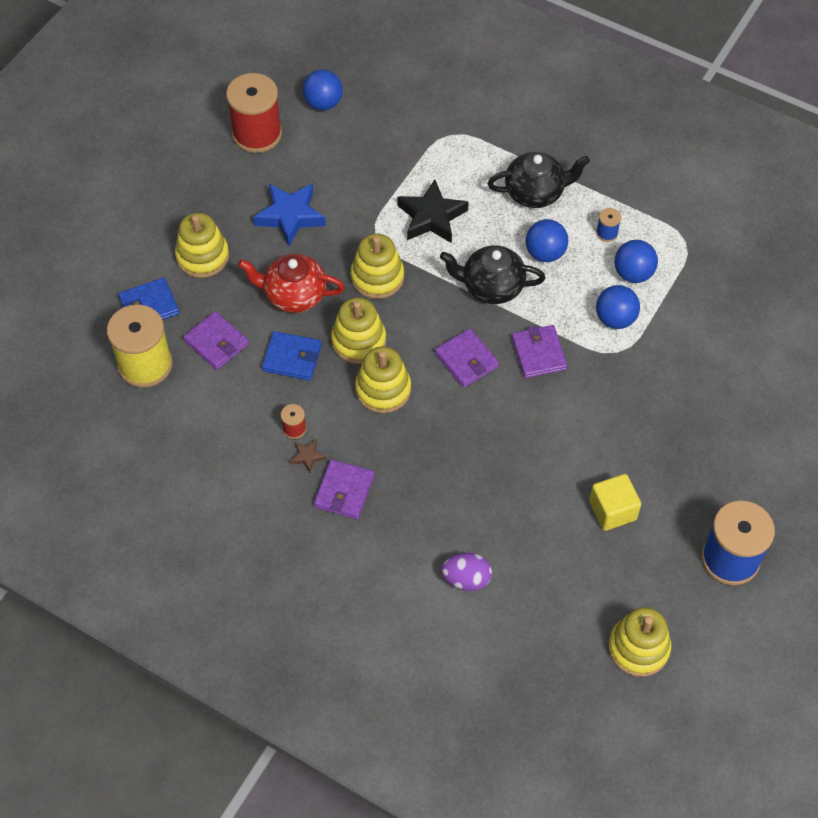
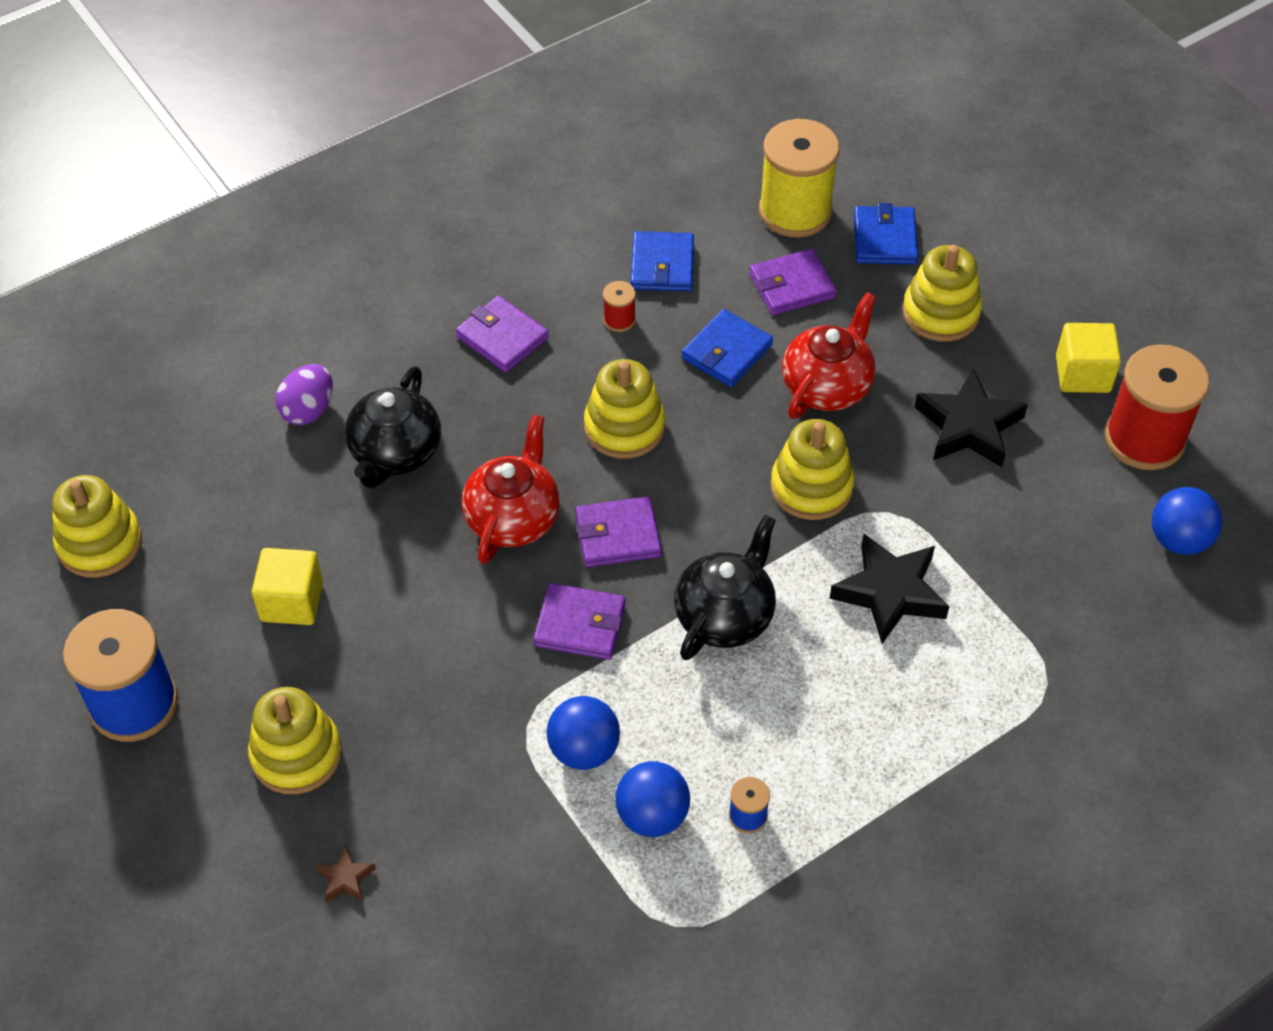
camera: 115 degrees right, 5 degrees down
(220, 174) = (1082, 374): none -> yellow cube
(232, 423) = (662, 265): none -> blue wallet
(290, 216) = (968, 426): blue star -> black star
(307, 456) = (572, 319): brown star -> brown star (346, 878)
(358, 341) = (715, 429): yellow stacking toy -> yellow stacking toy (296, 754)
(484, 420) = (513, 518): none -> red teapot
(535, 192) = (875, 751): black teapot -> black teapot (395, 453)
(545, 253) = (751, 711): blue ball -> none

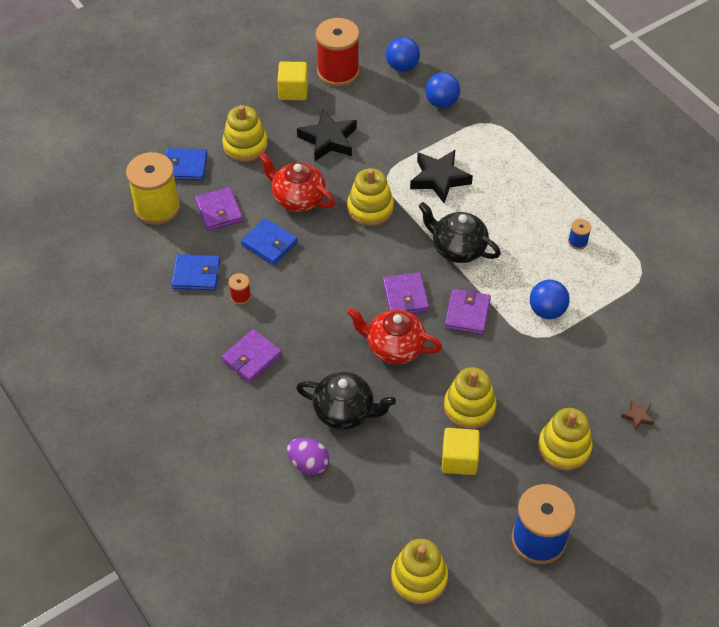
camera: 90 degrees left, 0 degrees up
(624, 427) = (326, 293): yellow stacking toy -> yellow stacking toy (469, 407)
(652, 815) = (582, 281): blue ball -> blue ball (441, 102)

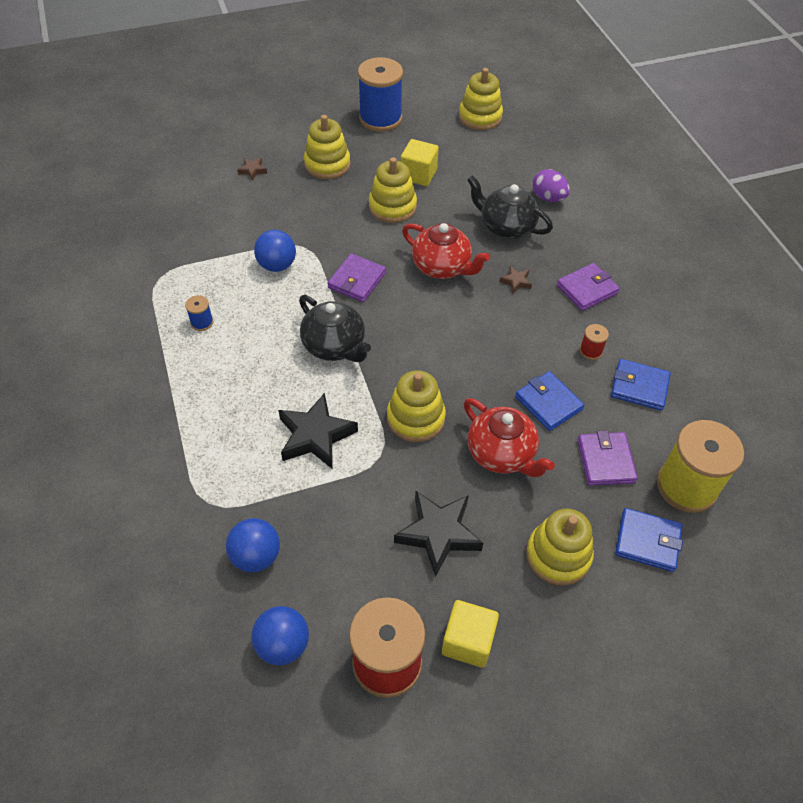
camera: 165 degrees left, 0 degrees up
(320, 349) = (516, 282): none -> brown star
(405, 296) = (413, 310): purple wallet -> none

